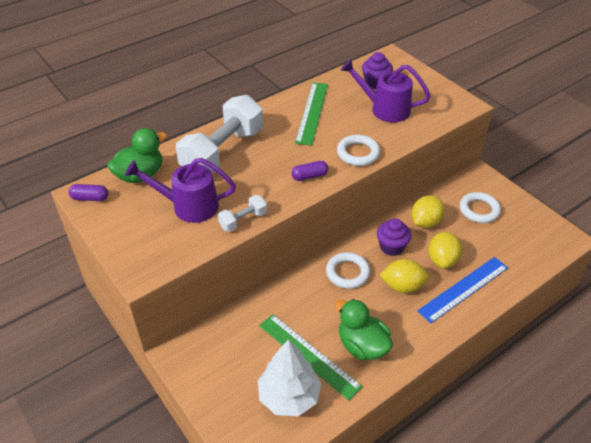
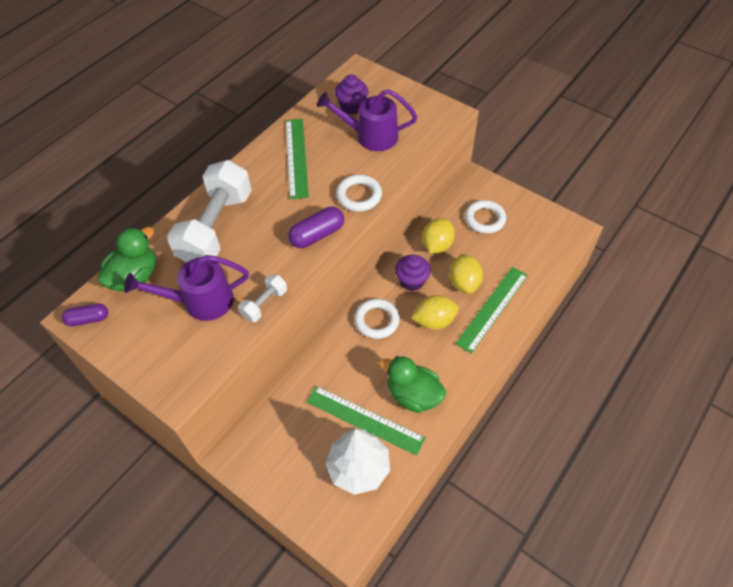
camera: 15 degrees left, 10 degrees up
(309, 176) = (317, 235): purple capsule -> purple capsule, size x1.50
(464, 289) = (492, 309): blue ruler -> green ruler

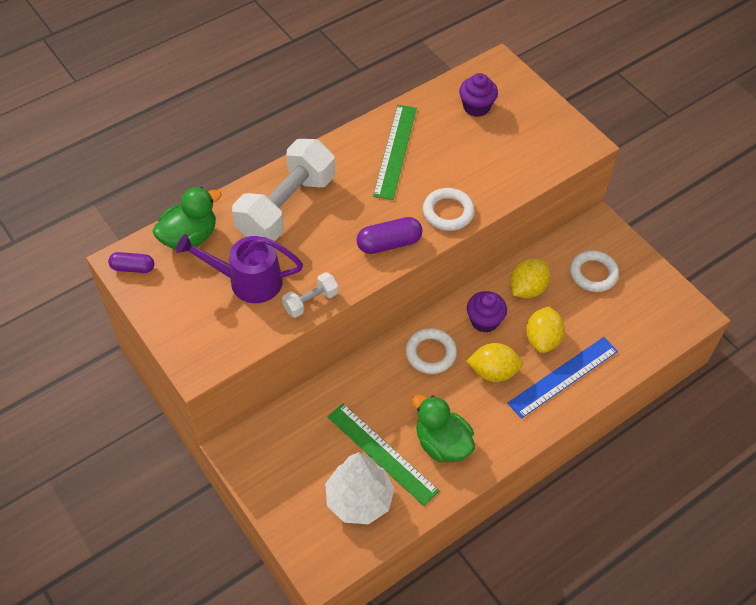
camera: 15 degrees right, 0 degrees up
(370, 136) = (484, 147): purple watering can -> none
(492, 309) = (563, 377): green ruler -> blue ruler

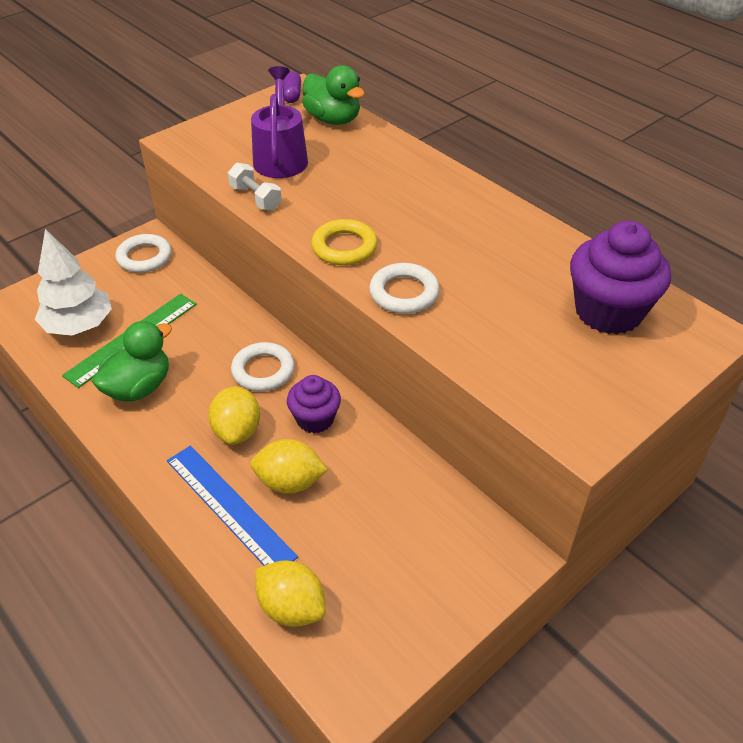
camera: 85 degrees right, 10 degrees down
(286, 207) = (385, 171): white dumbbell -> none
(389, 243) = (344, 247): purple capsule -> yellow ring
(395, 151) = (496, 242): green ruler -> none
(476, 107) = (608, 312): purple cupcake -> purple cupcake, size x1.66
(527, 289) = (373, 463): yellow lemon -> yellow lemon (292, 607)
(593, 274) = (414, 545): white ring -> white ring (144, 257)

